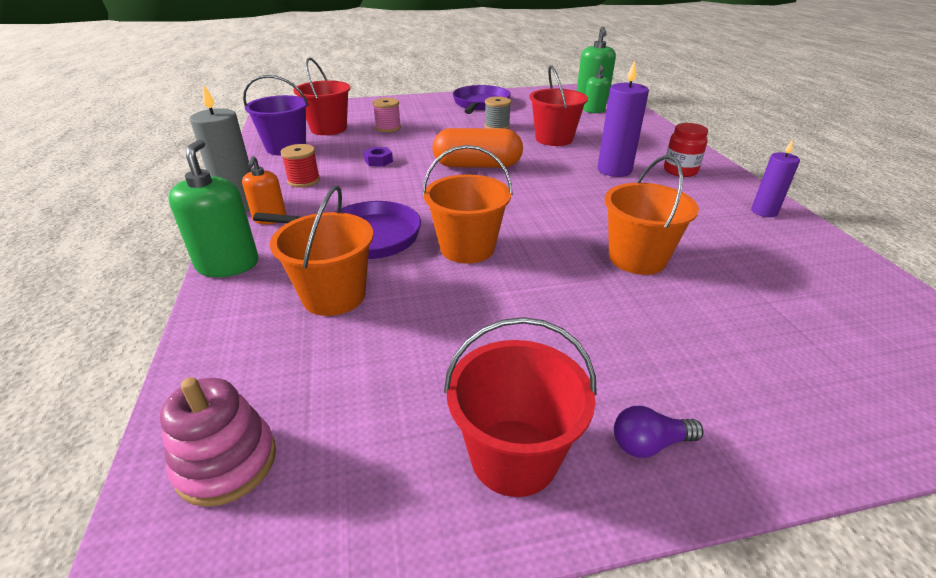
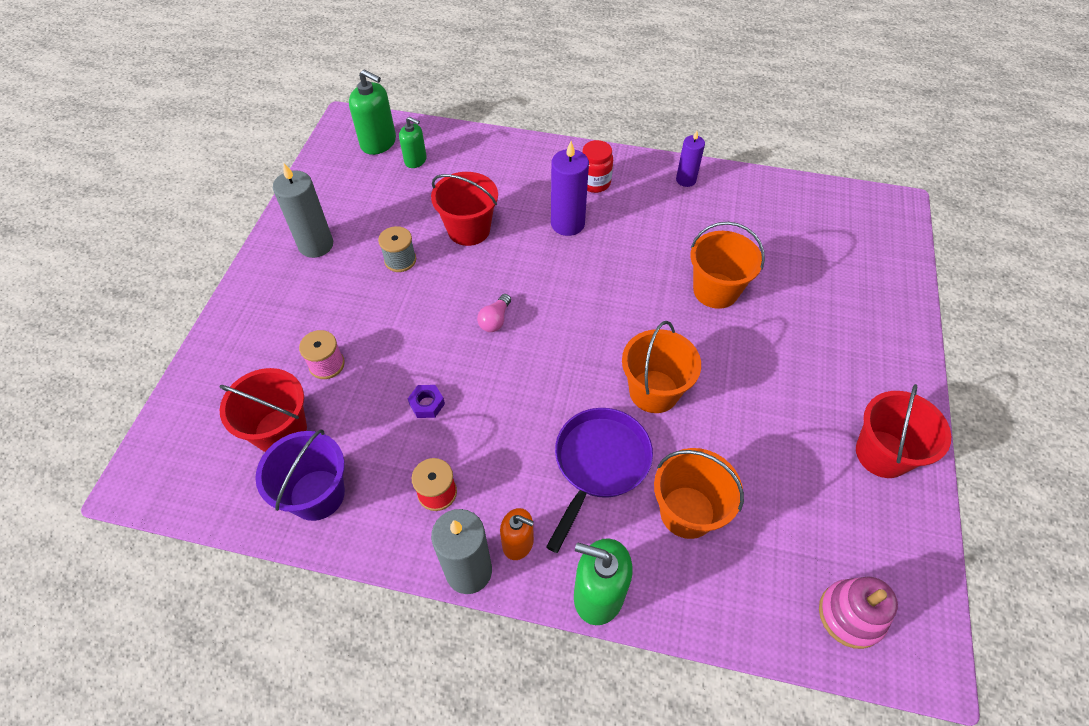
camera: 65 degrees left, 20 degrees up
(477, 165) = (495, 320): orange capsule -> pink light bulb
(480, 104) = (316, 245): purple pan -> grey candle
(649, 444) = (888, 386): purple light bulb -> none

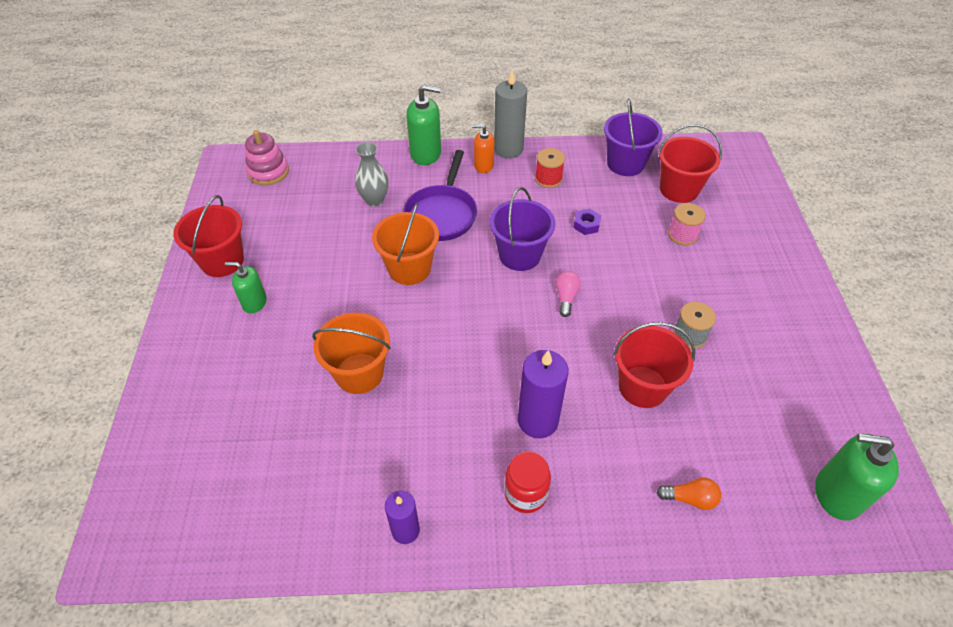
camera: 165 degrees right, 5 degrees down
(316, 245) = (783, 333): grey candle -> none
(415, 160) = (768, 474): green soap dispenser -> green soap dispenser (254, 302)
(480, 159) = (690, 498): none -> orange light bulb
(523, 380) = (519, 255): none -> purple bucket
(687, 512) = (374, 200): orange bucket -> grey vase

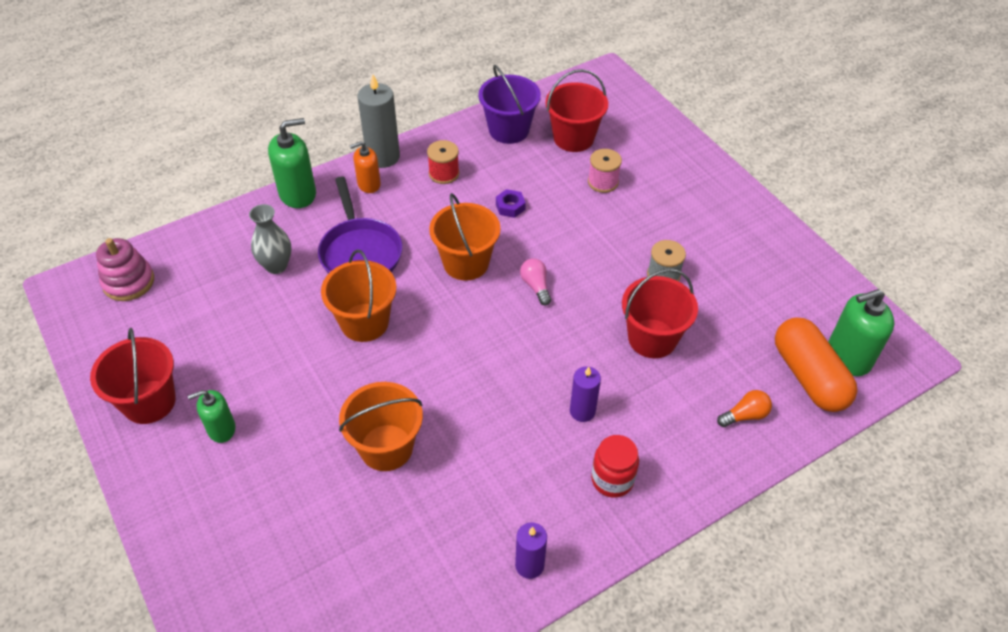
camera: 30 degrees left, 0 degrees up
(519, 255) = (466, 263): purple bucket -> orange bucket
(538, 421) = (582, 411): purple candle -> purple candle, size x0.62
(781, 493) = (809, 376): none -> orange capsule

